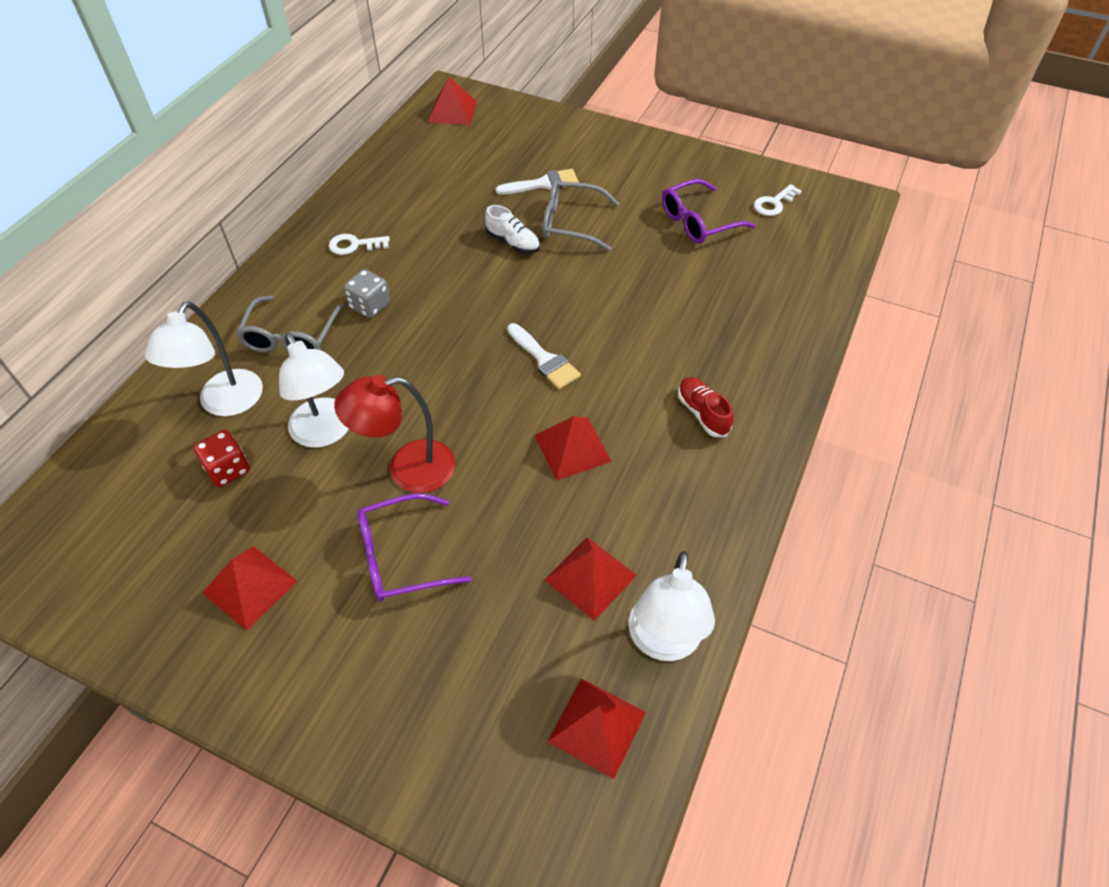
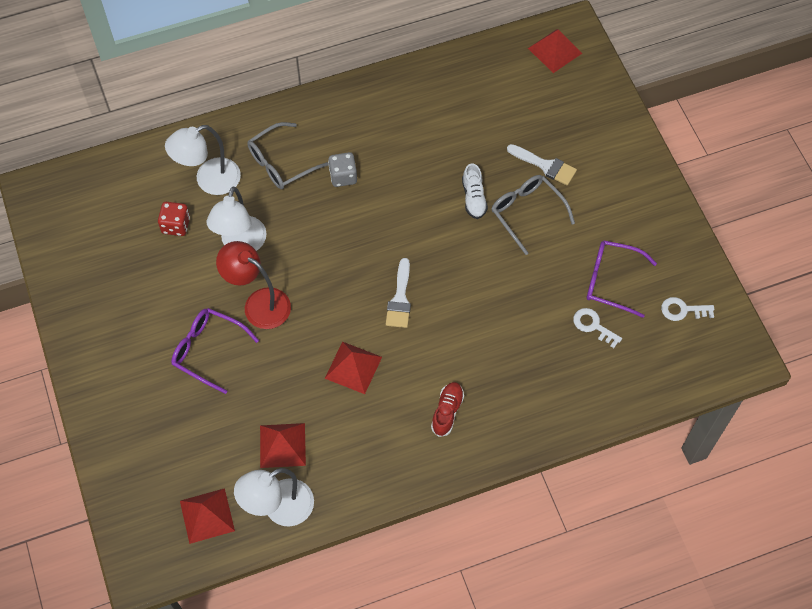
camera: 45 degrees right, 10 degrees up
(250, 587) = (129, 303): red pyramid -> none
(354, 245) = (378, 121): white key -> white key (593, 326)

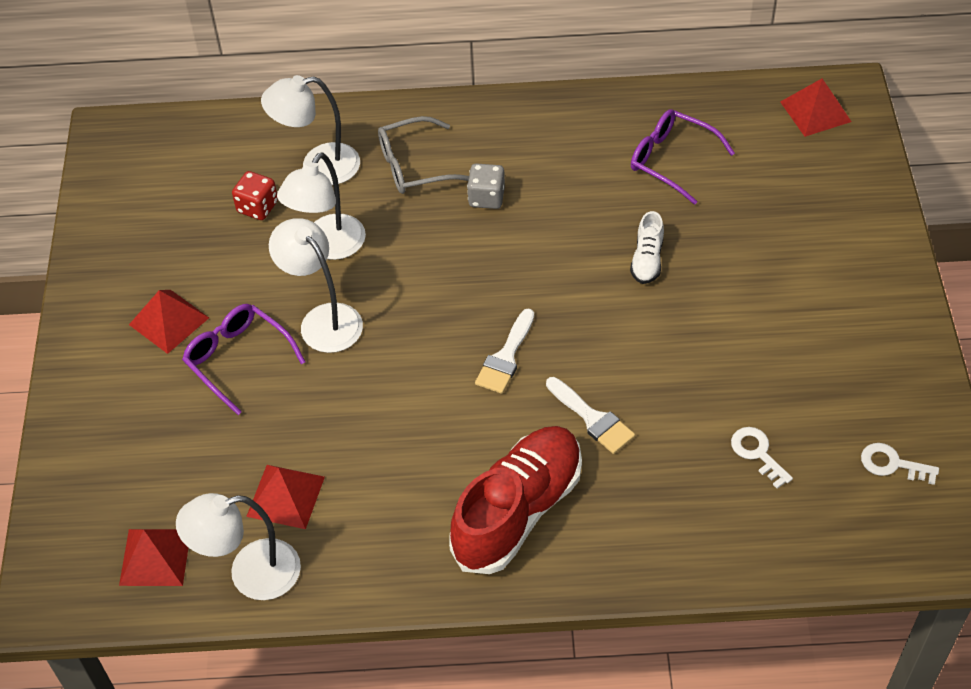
camera: 20 degrees right, 10 degrees down
(259, 303) = (323, 319): red lamp -> white lamp
(353, 367) = (413, 425): red pyramid -> red pyramid (169, 321)
(447, 412) = (518, 511): red shoe -> red shoe, size x2.20
(527, 213) = (712, 293): grey glasses -> none
(545, 166) = (757, 242): white brush -> white brush (593, 419)
(611, 281) = (801, 403): purple glasses -> purple glasses (671, 160)

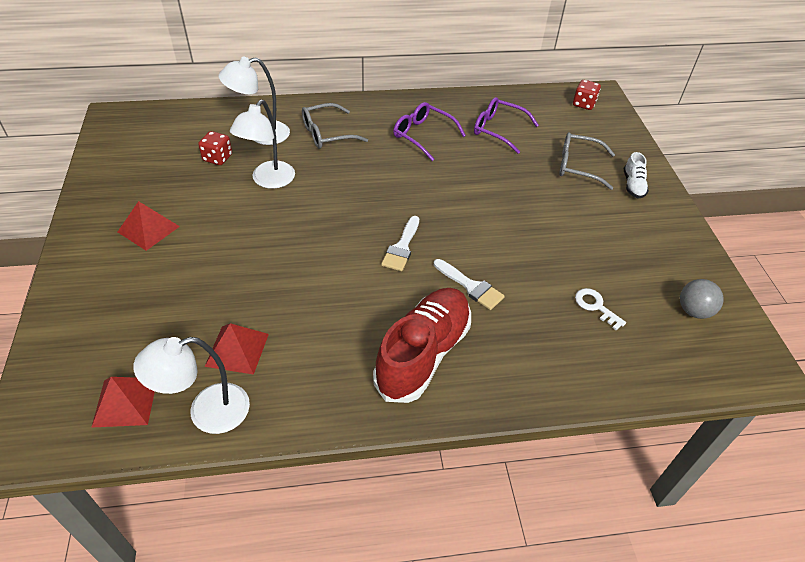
camera: 10 degrees left, 5 degrees down
(238, 359) = (200, 253): purple glasses -> purple glasses (423, 135)
(323, 319) = (265, 226): white lamp -> none
(486, 197) = (378, 151): grey dice -> none
(647, 259) = (492, 185): white shoe -> white shoe (633, 185)
(781, 227) = (578, 166): none -> grey glasses
(815, 111) = (583, 104): red pyramid -> red dice
(892, 464) = (693, 311): white key -> grey ball

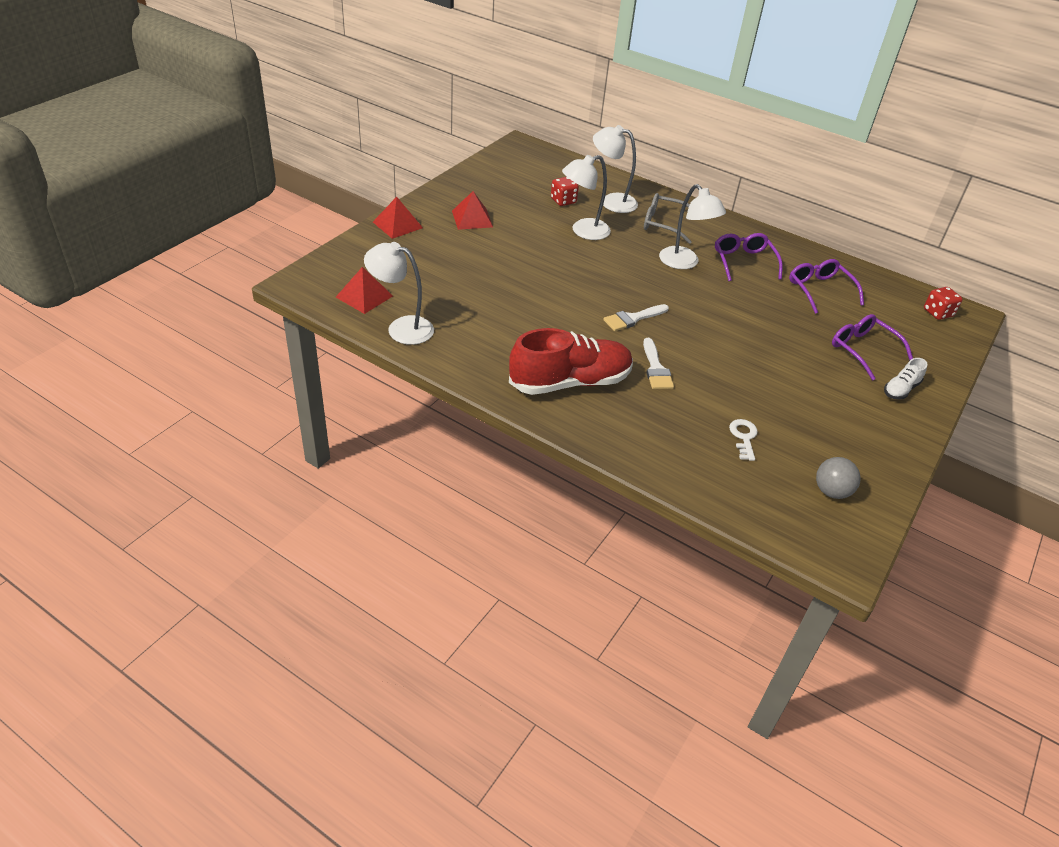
camera: 40 degrees right, 5 degrees down
(237, 350) = (453, 309): red pyramid -> red pyramid (397, 225)
(382, 163) = (684, 263): none -> white lamp
(578, 166) = (863, 350): grey glasses -> purple glasses

